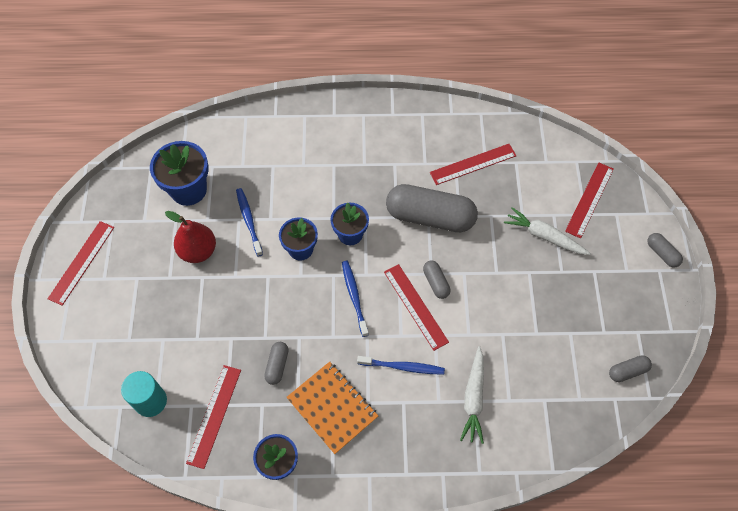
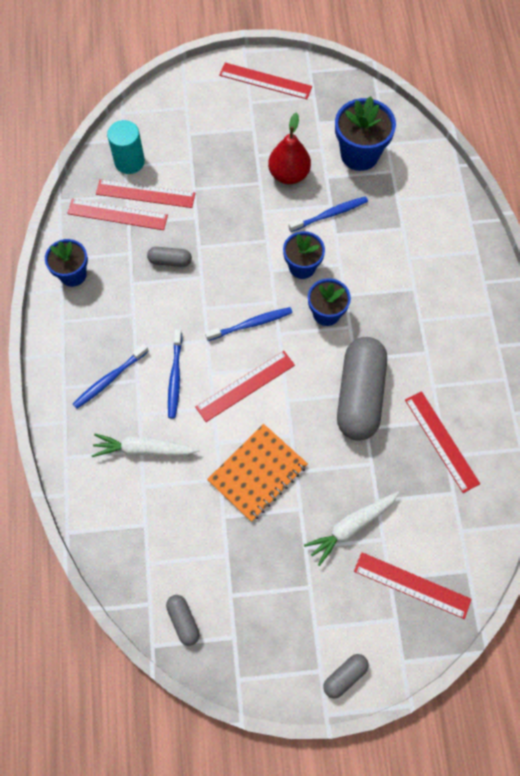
camera: 85 degrees right, 5 degrees up
(194, 386) = (145, 194): none -> red ruler
(332, 408) = (128, 314): orange notebook -> orange notebook (257, 473)
(401, 429) = (109, 379): none -> blue toothbrush
(435, 282) = (276, 405): grey capsule -> none
(544, 236) = (351, 527): white carrot -> white carrot turned 150 degrees counterclockwise

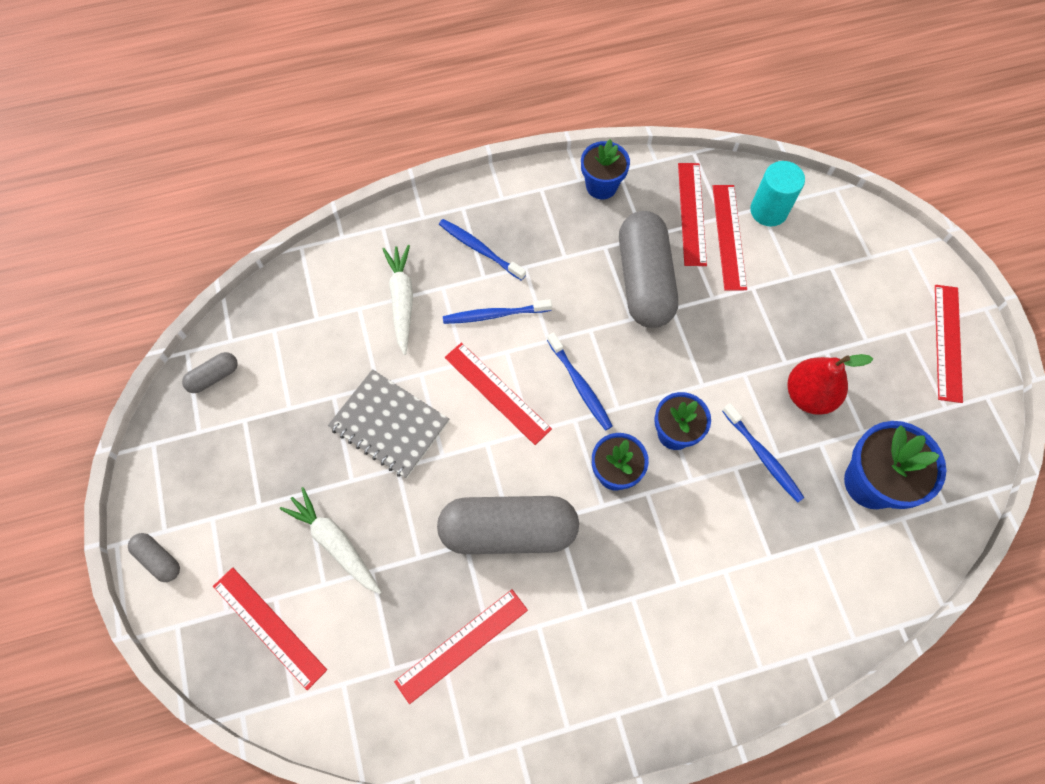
camera: 80 degrees right, 0 degrees up
(170, 261) = (644, 280): grey capsule -> grey capsule, size x2.26
(257, 473) = (389, 424): orange notebook -> grey notebook
(412, 585) = (269, 627): red ruler -> red ruler turned 60 degrees counterclockwise

